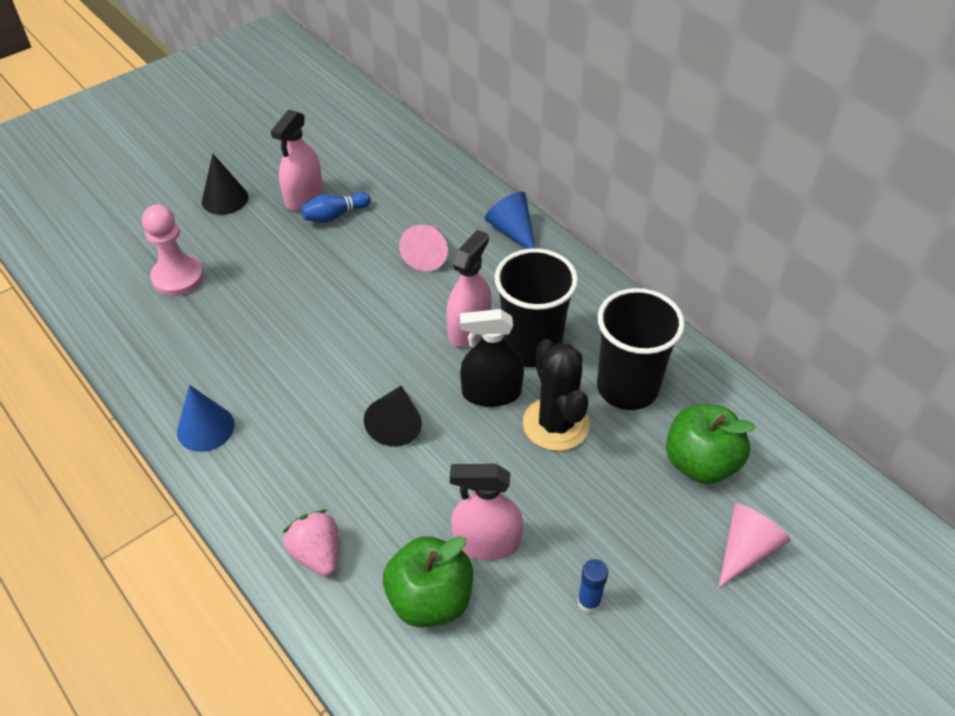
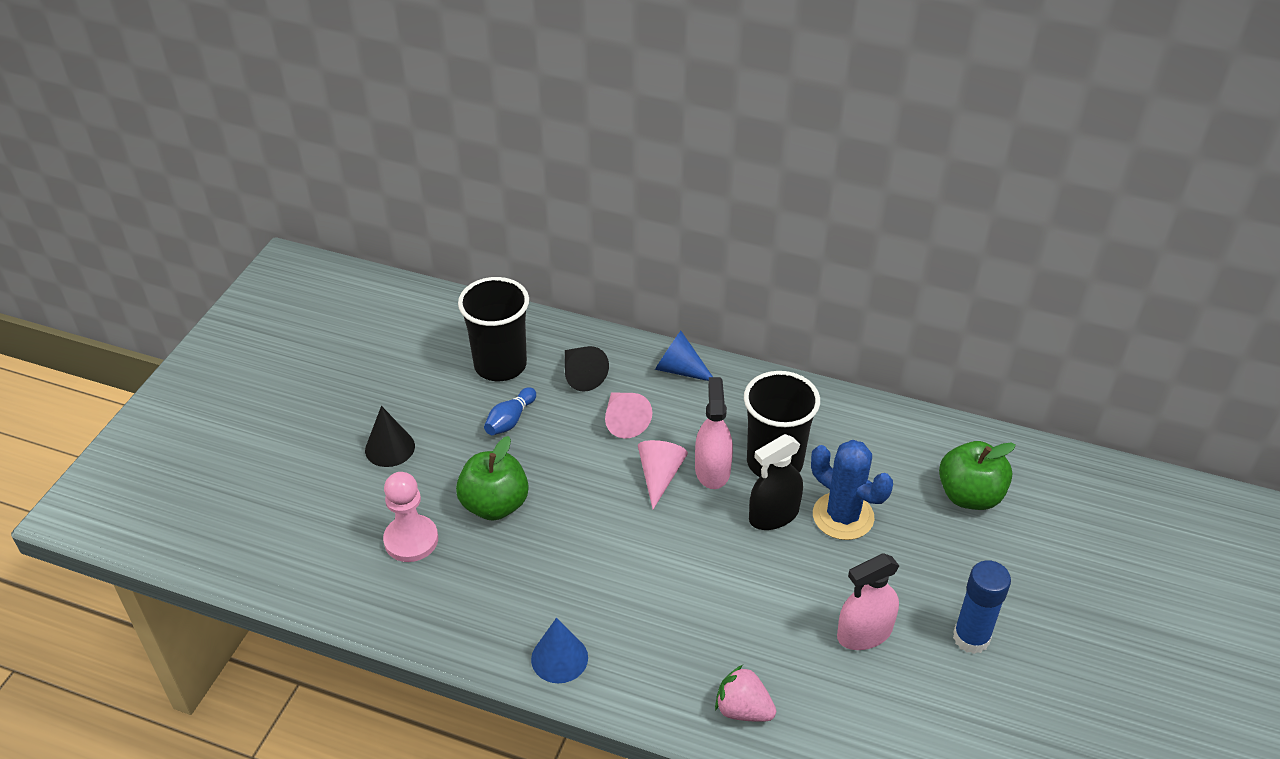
camera: 30 degrees left, 5 degrees down
(304, 196) = (465, 414): pink spray bottle -> none
(396, 424) = (718, 576): black cone -> black cone (581, 375)
(430, 599) = (858, 697): green apple -> green apple (494, 505)
(556, 424) = (843, 516): black cactus -> blue cactus
(589, 602) = (971, 638): blue glue stick -> blue glue stick, size x1.77
(627, 387) = (873, 462): black cup -> black cup (500, 365)
(746, 549) = (1047, 544): pink cone -> pink cone (660, 476)

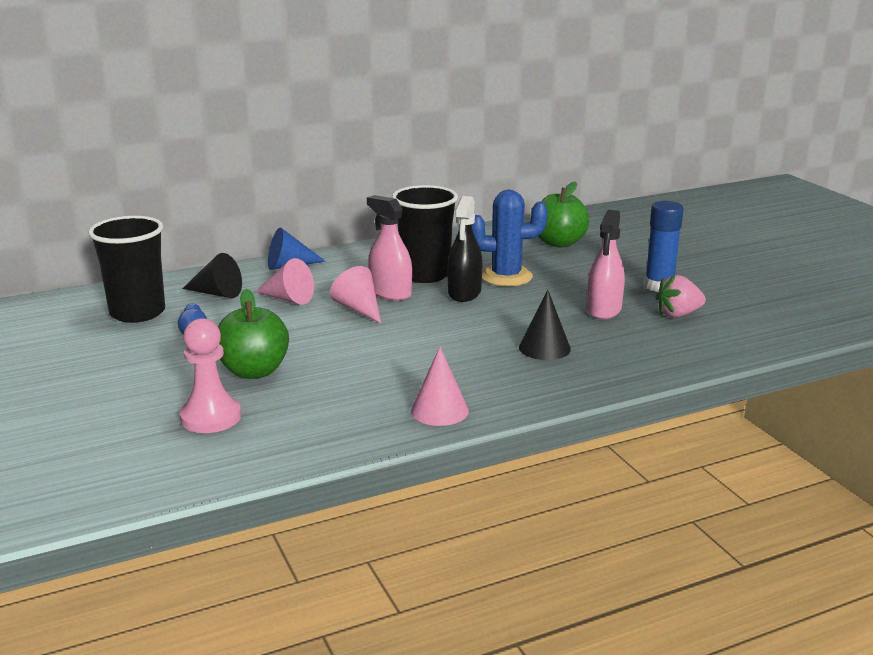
camera: 45 degrees left, 20 degrees down
(390, 448) = (104, 385): black cone -> black cone (544, 348)
(559, 658) = (439, 410): blue cone -> pink cone
(743, 710) = (598, 369): pink strawberry -> pink strawberry (678, 314)

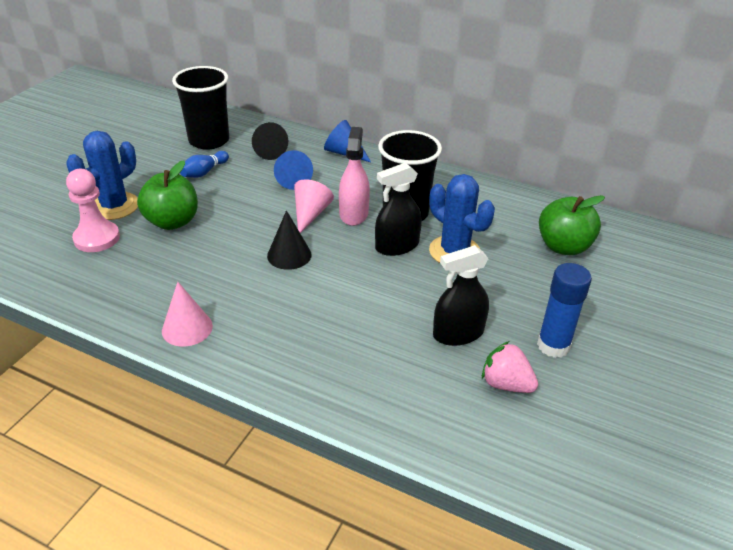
camera: 50 degrees right, 15 degrees up
(166, 393) = (114, 206): none -> blue cactus
(288, 299) = (292, 179): pink cone -> blue cone
(544, 348) = (344, 333): black cone -> black cone (289, 255)
(604, 310) = (458, 333): pink spray bottle -> black spray bottle

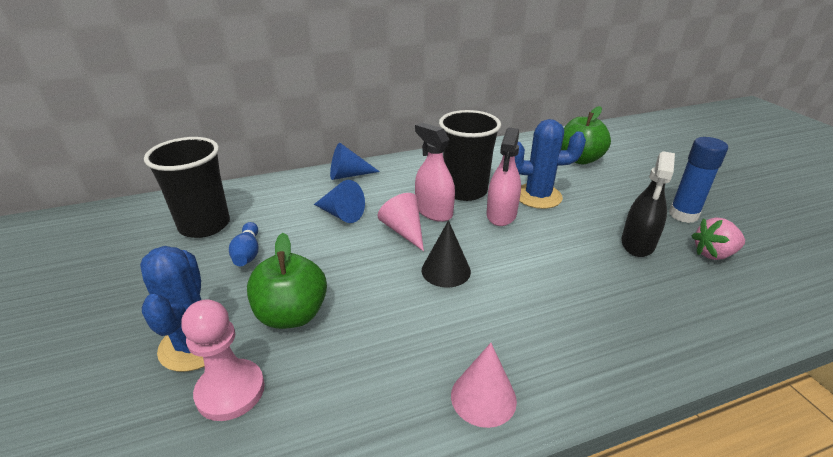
camera: 45 degrees left, 5 degrees down
(268, 151) = (280, 205): black cone -> none
(397, 246) = (501, 215): black spray bottle -> pink spray bottle

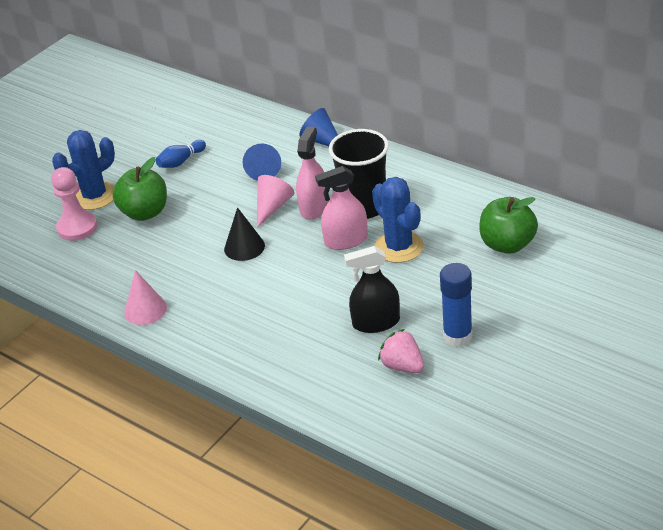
camera: 60 degrees right, 5 degrees up
(204, 225) = (190, 126): black cup -> none

